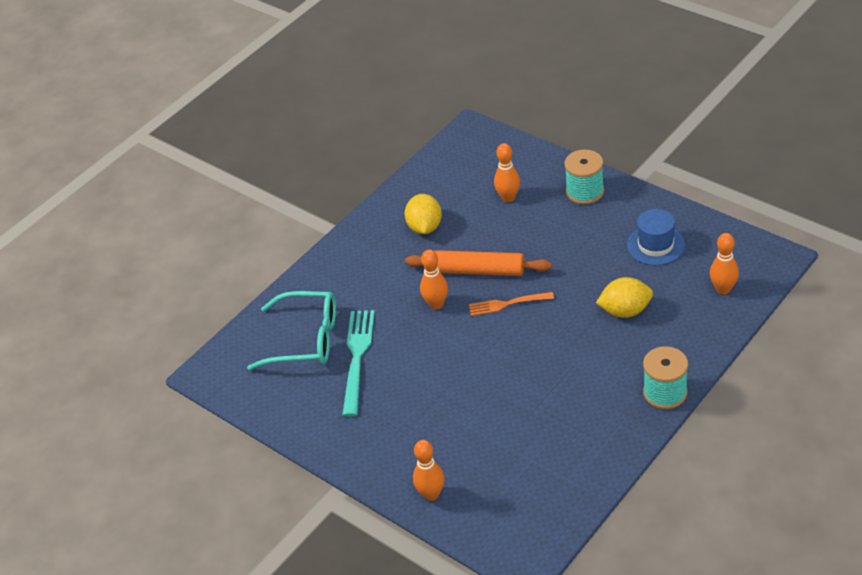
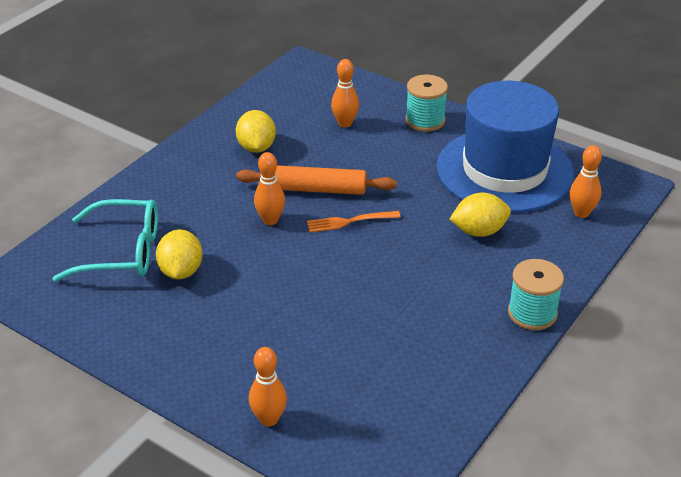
camera: 10 degrees left, 5 degrees down
(357, 358) = (181, 271): turquoise fork -> yellow lemon
(655, 245) = (504, 170): blue hat -> blue hat, size x2.23

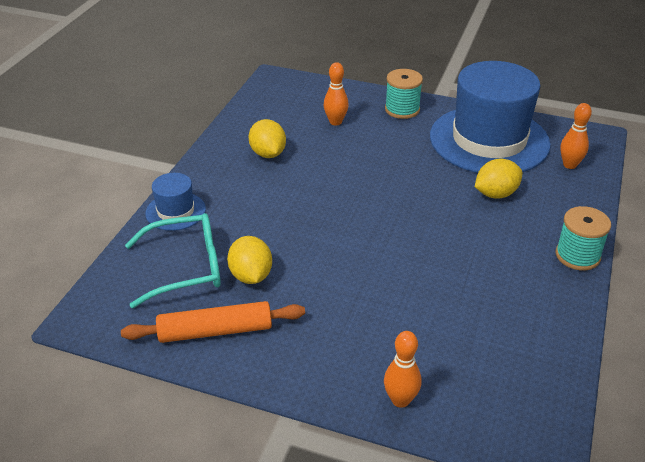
camera: 15 degrees left, 0 degrees up
(136, 193) = (175, 211): none -> blue hat
(270, 220) = (311, 215): orange bowling pin -> none
(316, 189) = (339, 181): orange rolling pin -> orange rolling pin (215, 331)
(349, 221) = (382, 204): orange fork -> none

